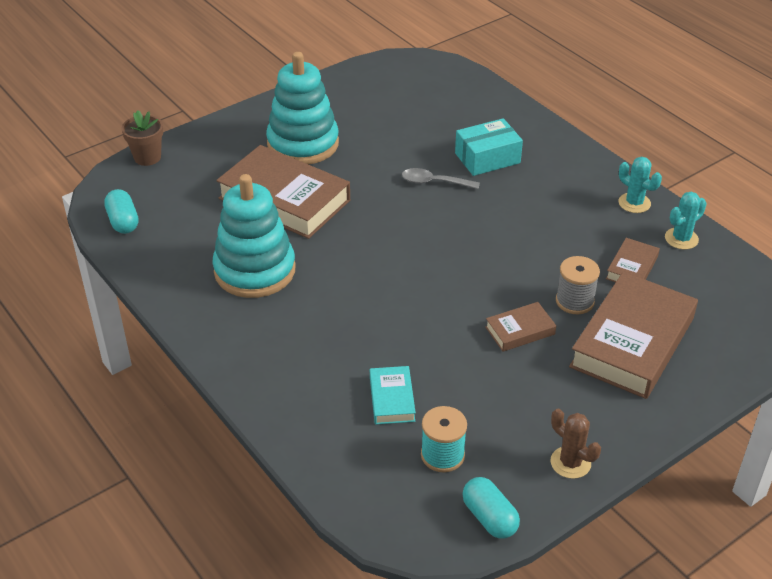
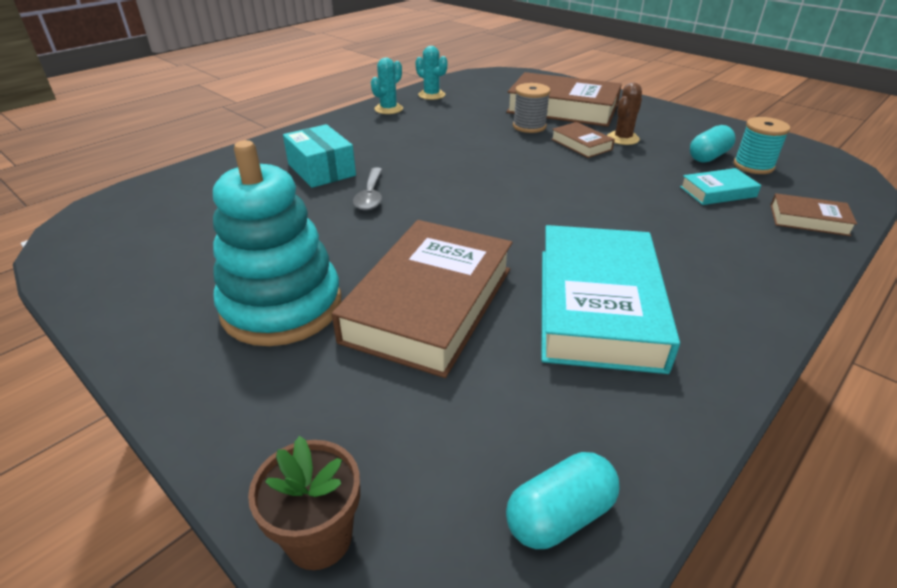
camera: 100 degrees left, 5 degrees down
(255, 270) = (597, 306): turquoise stacking toy -> turquoise book
(489, 517) = (789, 146): turquoise capsule -> turquoise capsule (708, 157)
(570, 462) = (703, 124): brown cactus -> brown cactus (622, 138)
(631, 268) = (475, 109): brown book -> brown book (808, 220)

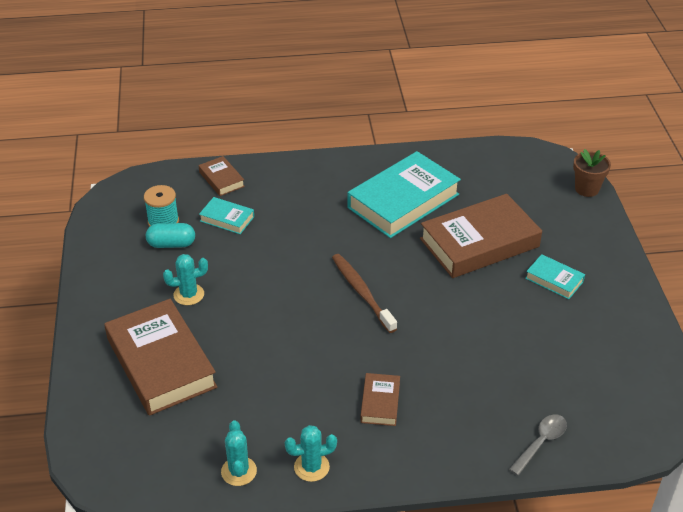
camera: 140 degrees left, 5 degrees up
(282, 306) = (554, 280): turquoise stacking toy -> turquoise book
(321, 170) = (454, 393): turquoise box -> none
(370, 196) = (442, 340): grey spoon -> grey spoon (541, 442)
(493, 196) = (362, 292): none -> brown toothbrush
(529, 126) = (230, 353): grey spool -> none
(559, 515) = (507, 157): turquoise capsule -> none
(581, 144) = (229, 307): brown book -> brown book (380, 402)
(622, 138) = (189, 294): brown cactus -> turquoise cactus

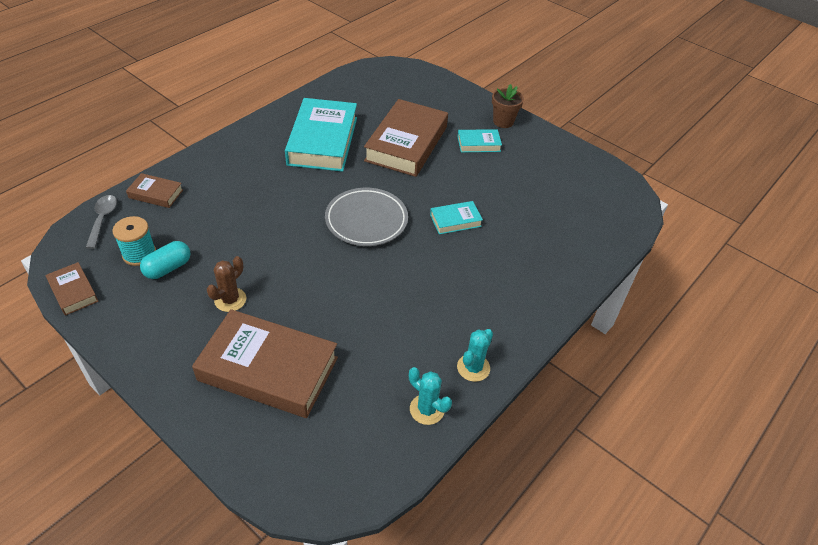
camera: 45 degrees left, 5 degrees up
(189, 294) = (230, 300): turquoise cactus -> brown cactus
(227, 219) = (196, 222): turquoise book -> turquoise book (455, 220)
(362, 292) = (366, 220): brown toothbrush -> grey plate
(380, 402) = (466, 290): brown book -> brown book (73, 291)
(541, 442) = (587, 251): grey spoon -> grey spoon (103, 219)
(587, 189) = (433, 77): brown flower pot -> brown flower pot (503, 121)

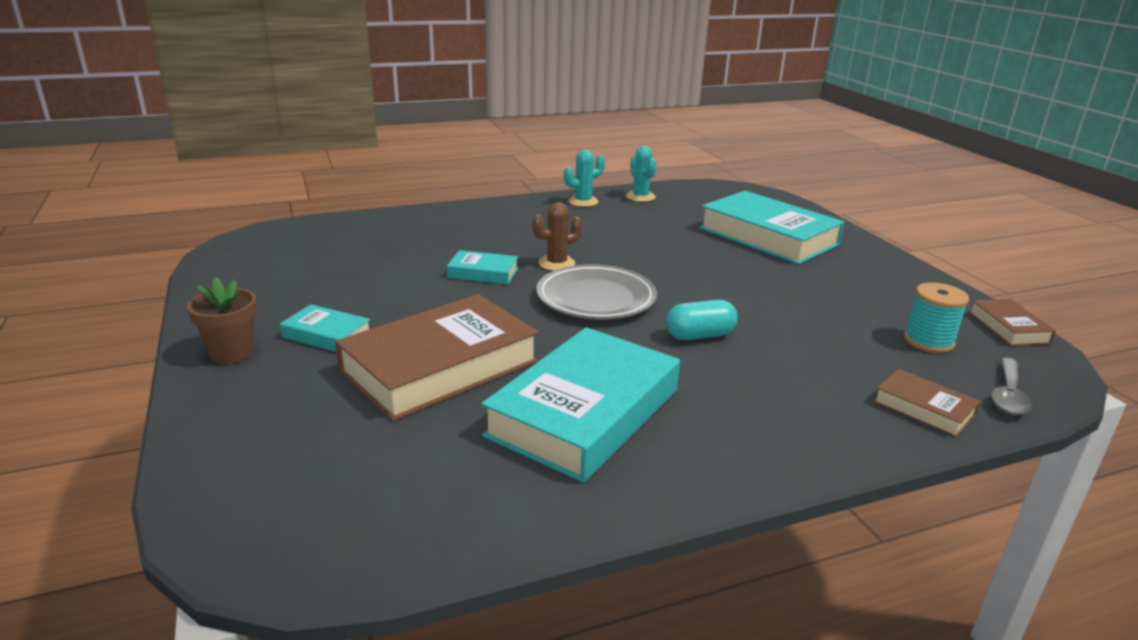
camera: 150 degrees left, 20 degrees down
(168, 268) = (882, 319): turquoise capsule -> turquoise capsule (699, 335)
(230, 300) = (800, 279): brown cactus -> brown cactus (556, 263)
(268, 369) = (768, 236): brown book -> turquoise book

